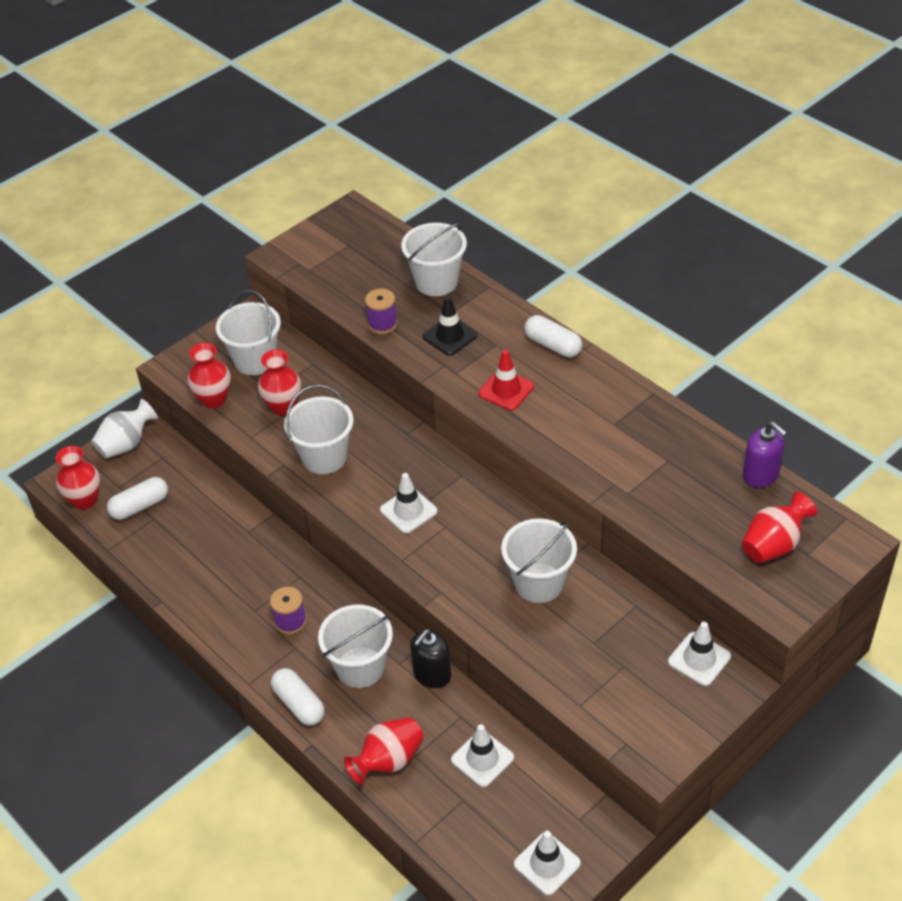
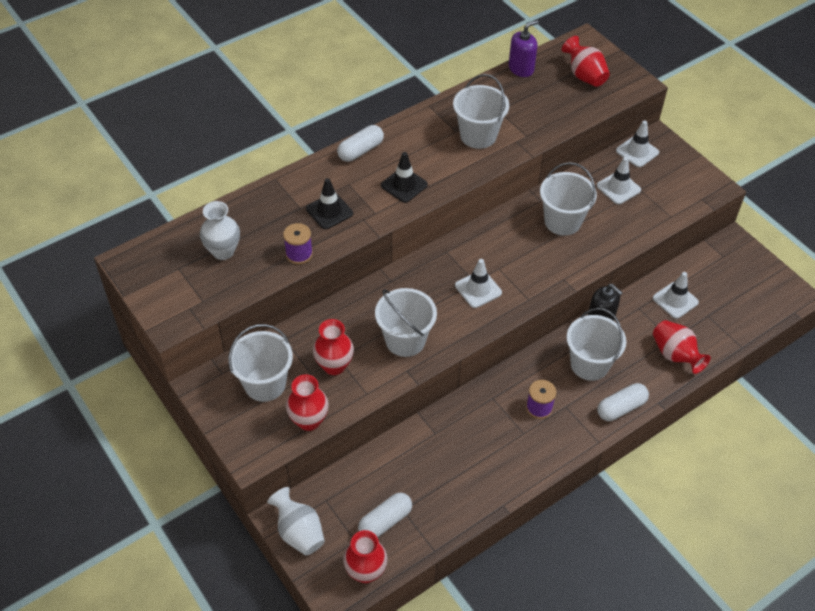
camera: 85 degrees left, 5 degrees up
(140, 506) = (385, 521): white capsule -> white capsule turned 75 degrees clockwise
(376, 270) = (223, 251): none -> white vase
(436, 282) = (256, 211): white bucket -> white bucket (478, 135)
(506, 390) = (404, 185): red traffic cone -> black traffic cone
(547, 864) = (756, 277): white traffic cone -> white traffic cone (618, 188)

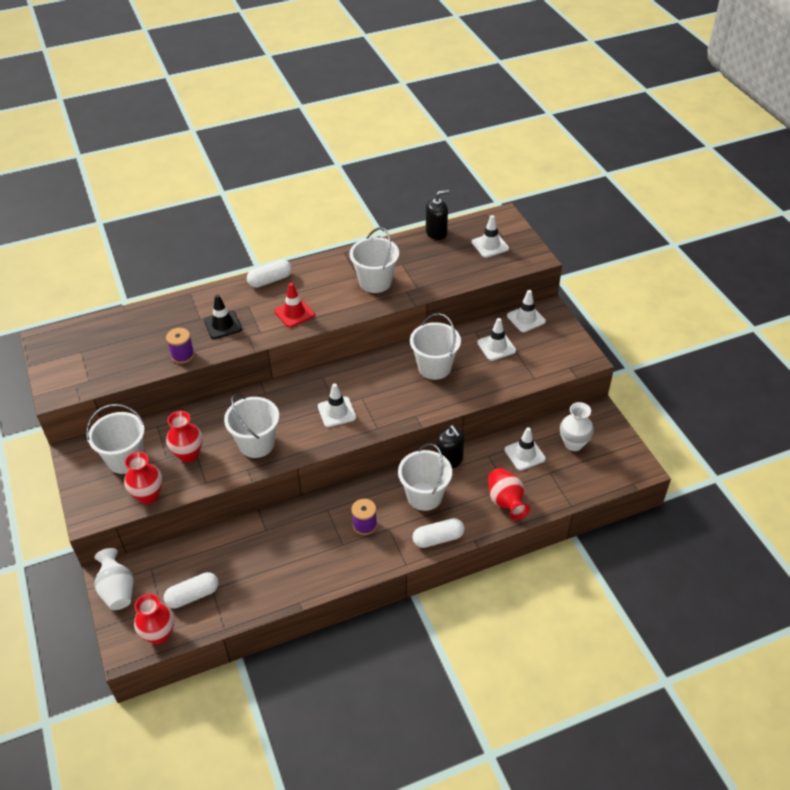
camera: 15 degrees right, 5 degrees down
(223, 251) = (122, 343): white vase -> white vase (573, 444)
(404, 185) = (294, 313): black traffic cone -> red traffic cone
(521, 69) = (436, 232): purple soap dispenser -> black soap dispenser
(584, 76) = (490, 245): red vase -> white traffic cone

